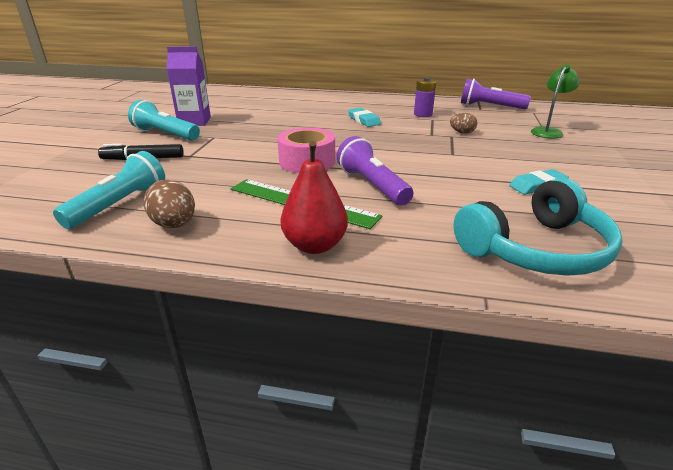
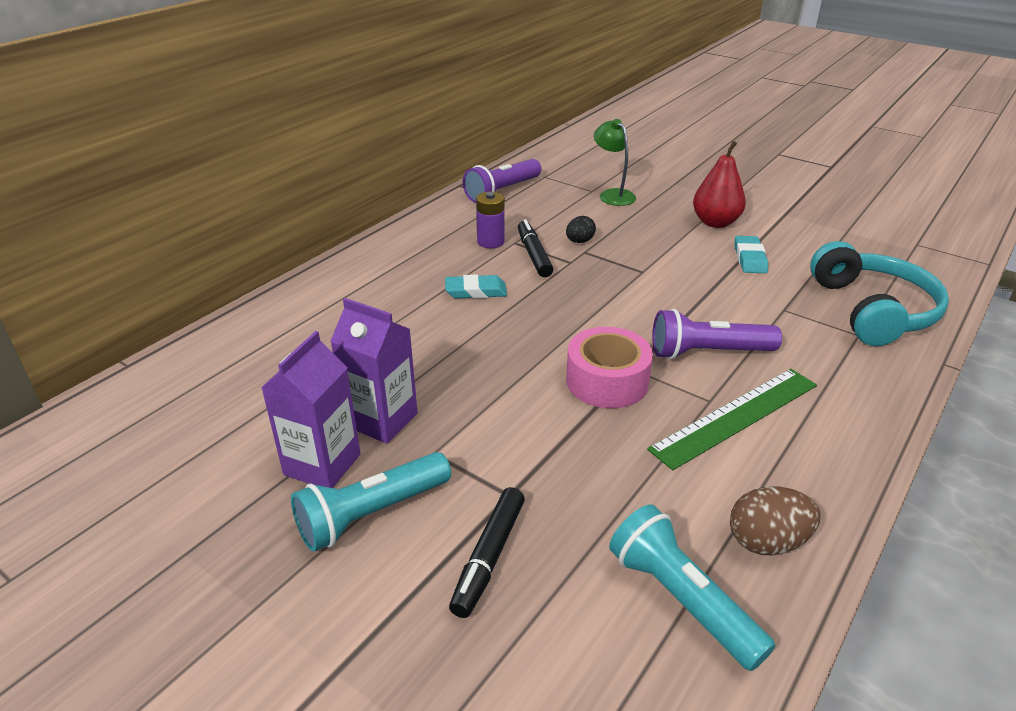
camera: 65 degrees left, 5 degrees up
(232, 124) = (381, 420): none -> purple carton
(315, 245) = (844, 433): red pear -> red pear (715, 222)
(424, 125) = (534, 255): none -> black marker
(462, 132) = (579, 241): brown egg -> black egg

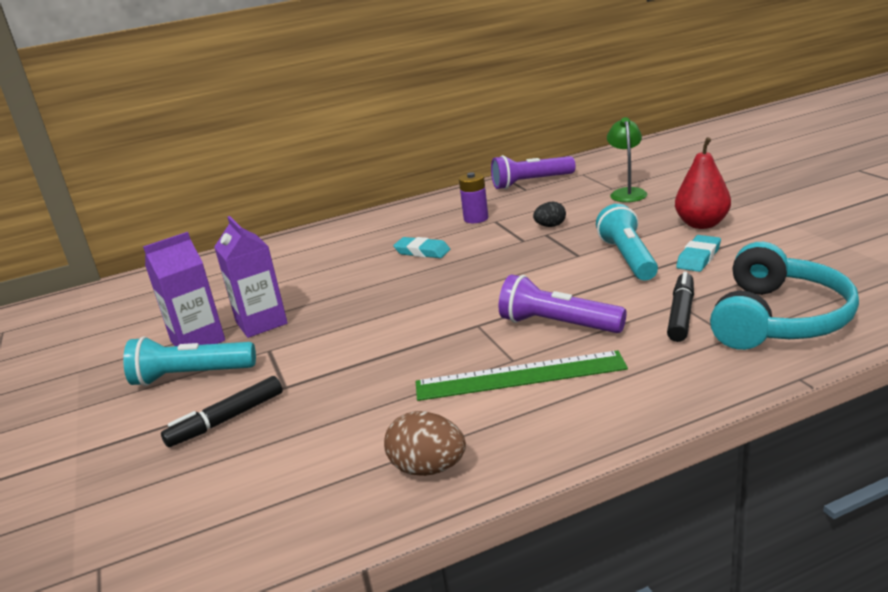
camera: 35 degrees right, 10 degrees down
(534, 255) = (499, 232): black marker -> black marker (681, 314)
(607, 381) = (445, 329): pink tape -> none
(681, 599) = (315, 484): turquoise flashlight -> turquoise flashlight (628, 258)

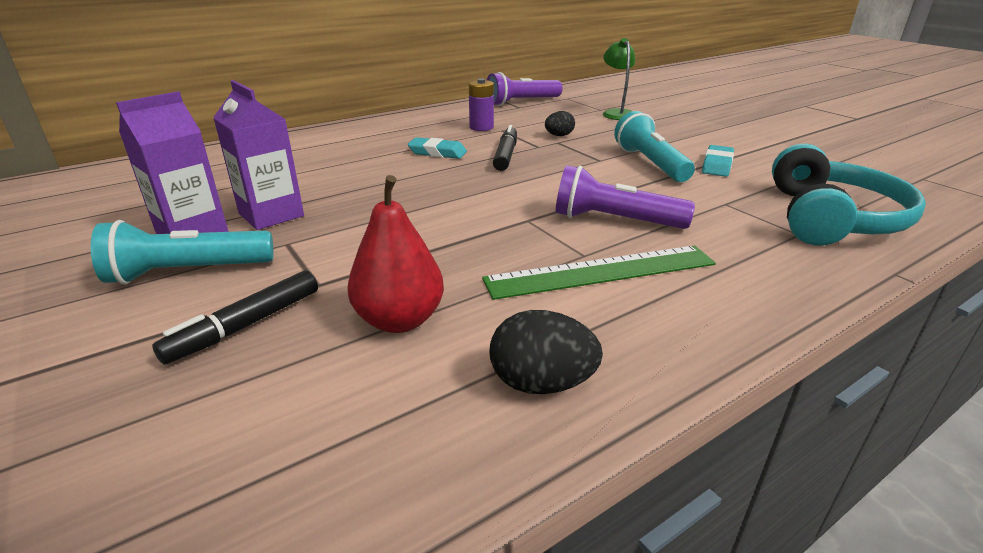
camera: 15 degrees left, 5 degrees up
(428, 468) = (541, 383): brown egg -> black egg
(681, 314) = (734, 213): black marker -> black marker (505, 155)
(702, 224) = (701, 139): red pear -> red pear (399, 320)

